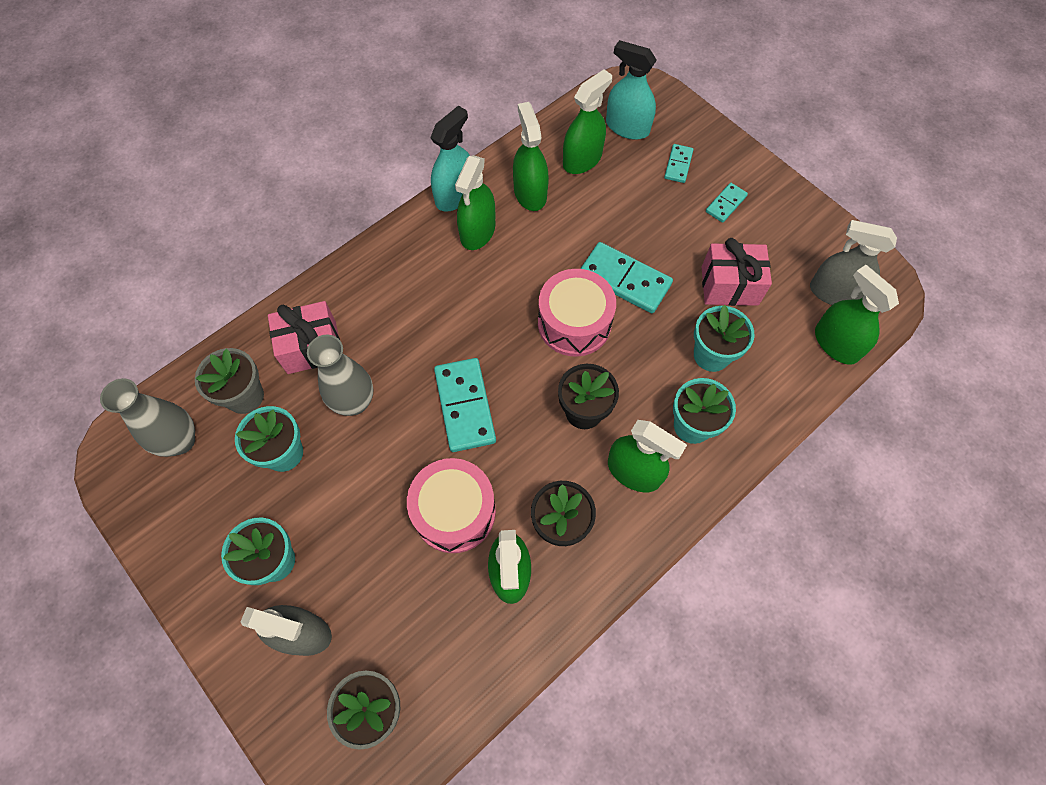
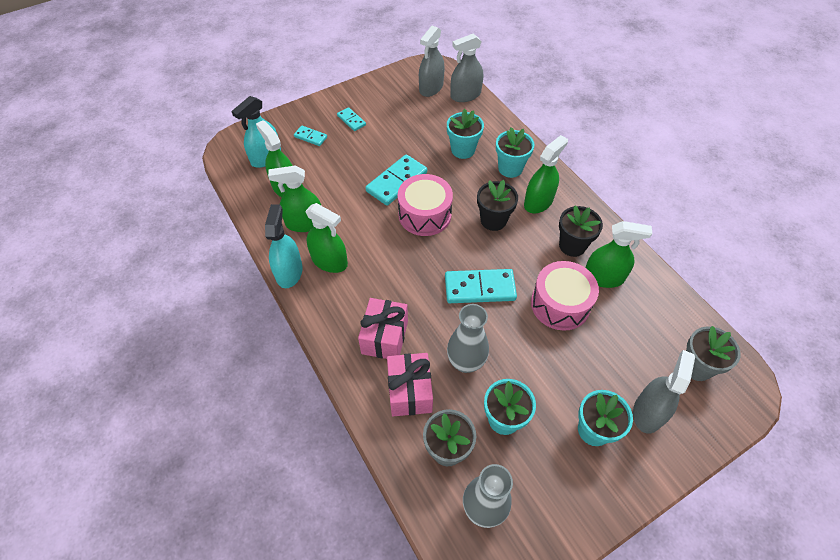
camera: 80 degrees left, 10 degrees down
(455, 195) = (289, 272): turquoise spray bottle -> turquoise spray bottle turned 45 degrees clockwise
(729, 286) = (414, 131): pink gift -> pink gift (385, 337)
(836, 344) = (465, 95): green spray bottle -> grey spray bottle

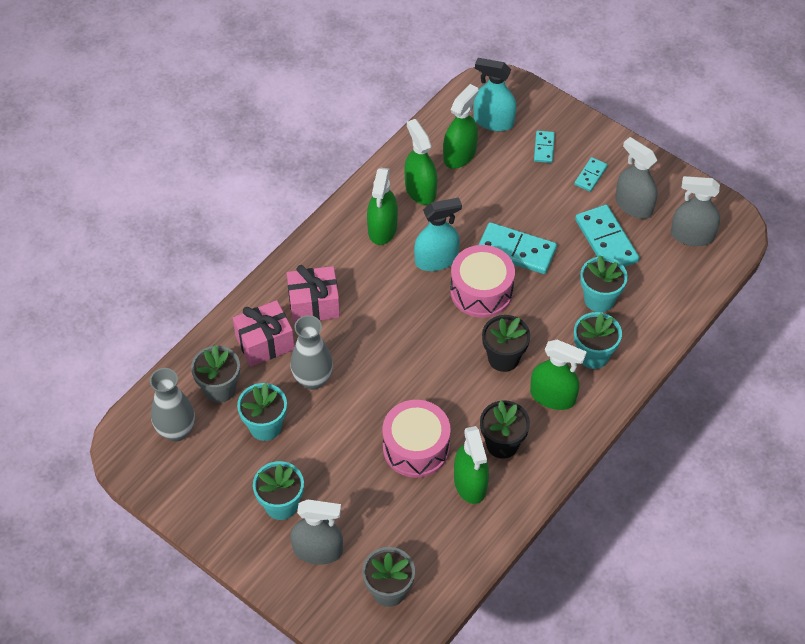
camera: 70 degrees right, 0 degrees up
(289, 272) = (355, 201): turquoise spray bottle -> turquoise spray bottle (436, 260)
(465, 95) = (699, 276): grey spray bottle -> grey spray bottle (633, 205)
(479, 288) = (405, 369): turquoise domino -> turquoise domino (606, 241)

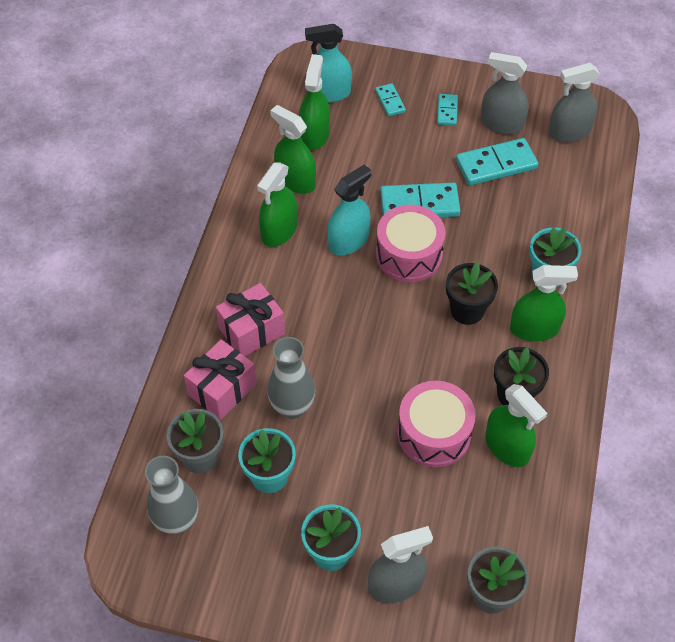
camera: 25 degrees left, 0 degrees up
(382, 229) = (279, 231): green spray bottle -> green spray bottle turned 45 degrees clockwise
(599, 299) = (522, 220): turquoise flower pot -> none
(606, 241) = (496, 164): turquoise domino -> turquoise domino turned 60 degrees counterclockwise

